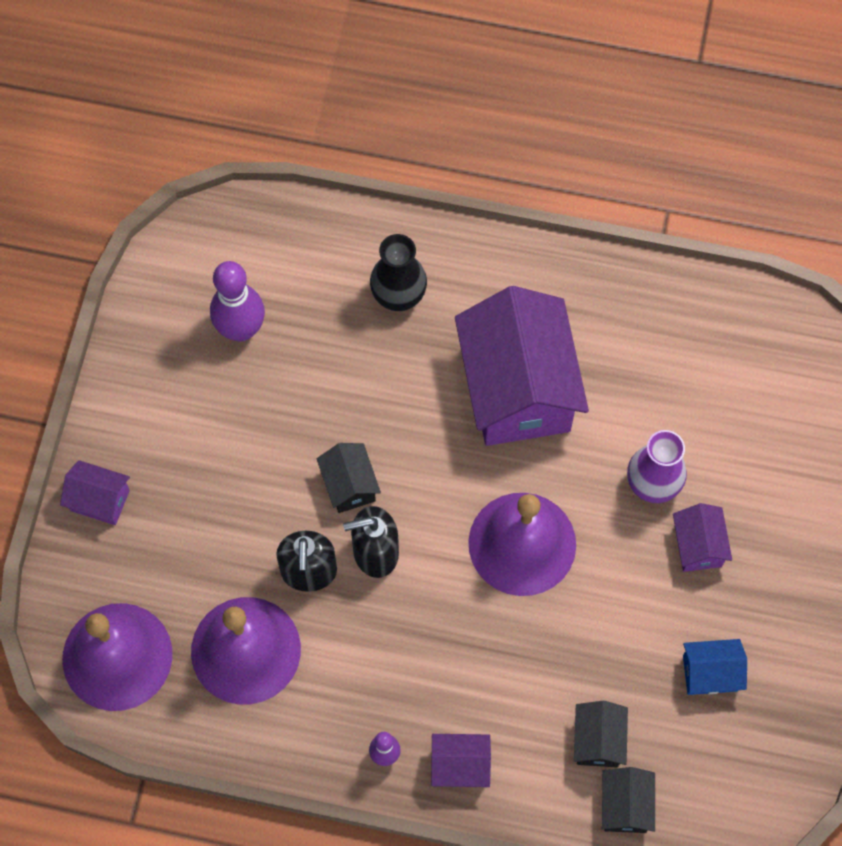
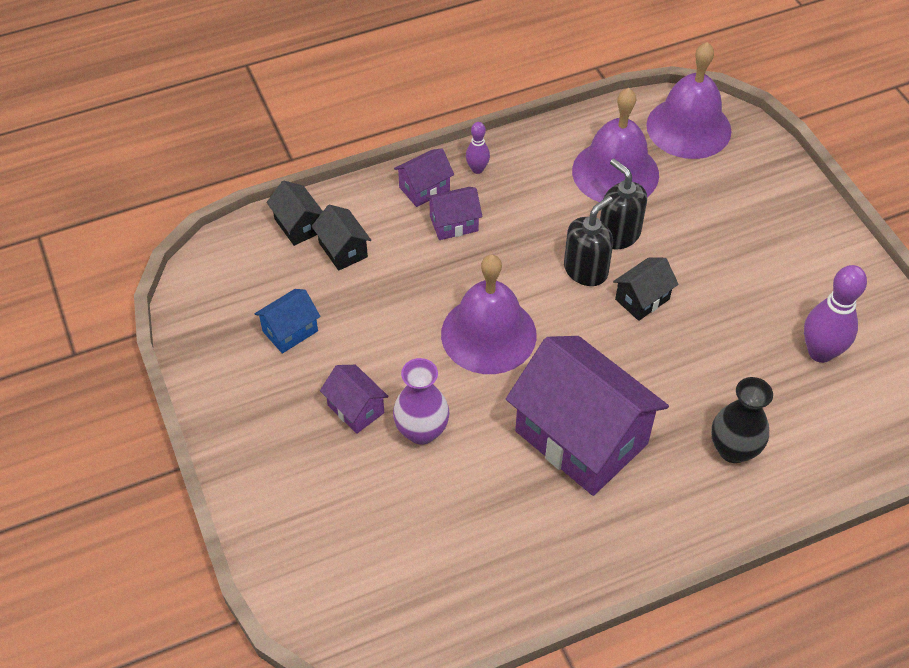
camera: 145 degrees right, 15 degrees down
(100, 500) = (792, 196): purple house -> purple house (454, 223)
(349, 485) = (642, 299): black house -> black house turned 75 degrees counterclockwise

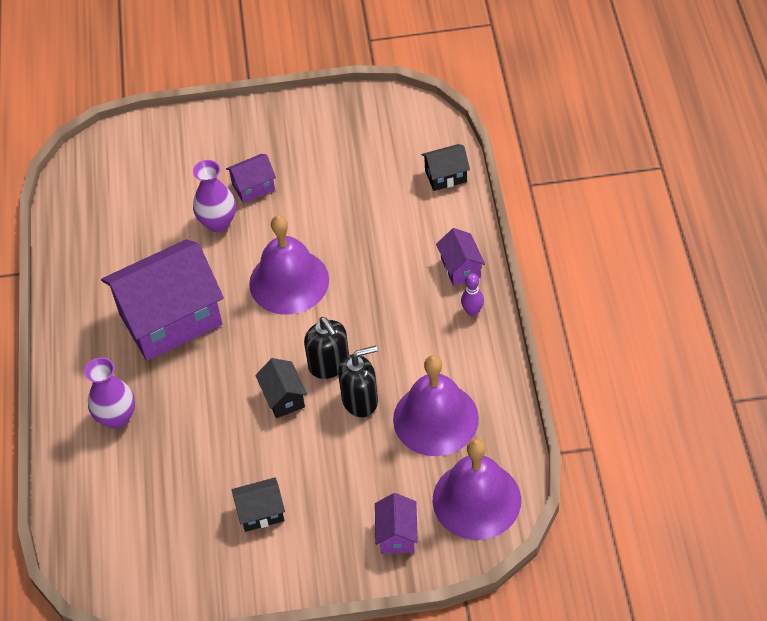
camera: 110 degrees right, 0 degrees up
(290, 331) = (339, 158): blue house -> none
(343, 250) = (409, 201): black house -> black house (261, 512)
(454, 223) = (413, 281): purple house -> purple house (397, 534)
(733, 449) = (117, 417): black vase -> purple vase
(820, 352) = (178, 515): purple bowling pin -> none

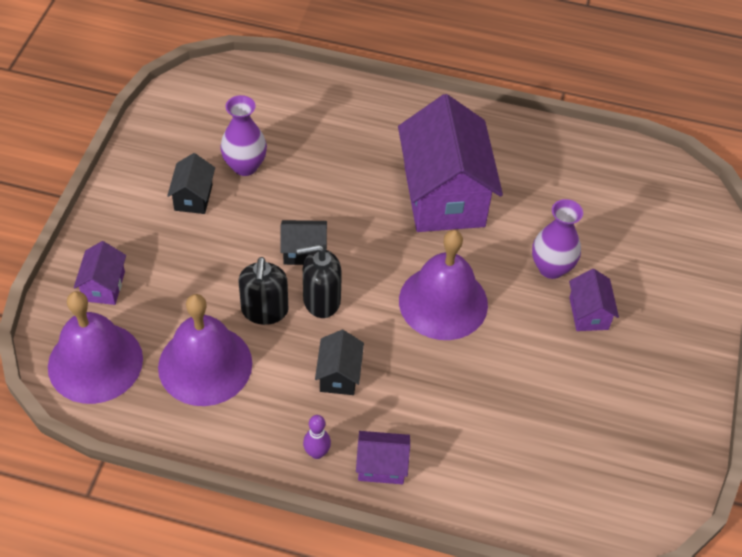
camera: 105 degrees right, 0 degrees up
(117, 417) = (354, 130): purple vase -> purple vase (245, 166)
(397, 534) = (104, 286): purple house -> purple house turned 75 degrees clockwise
(446, 176) = (525, 507): black house -> black house (339, 375)

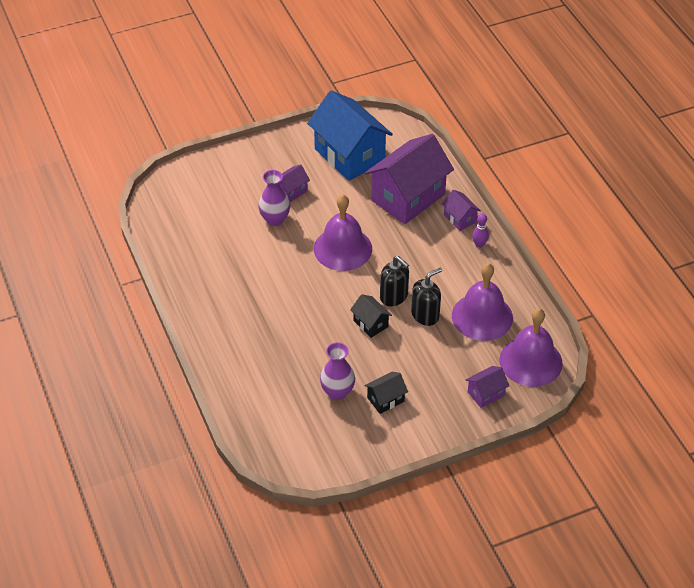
camera: 125 degrees left, 5 degrees down
(339, 375) = (429, 262): black house -> none
(444, 196) = (267, 288): purple house -> purple house (408, 197)
(611, 423) = (349, 155): none -> blue house

